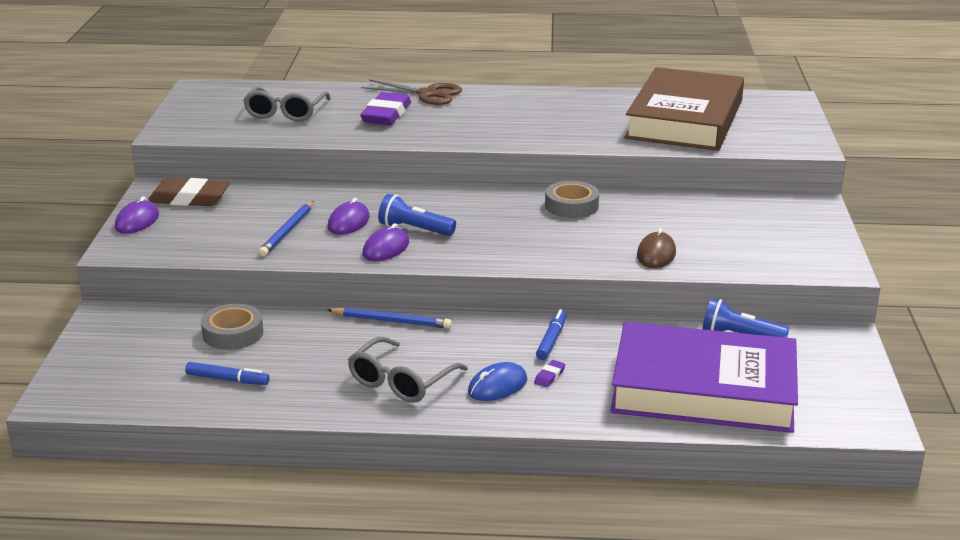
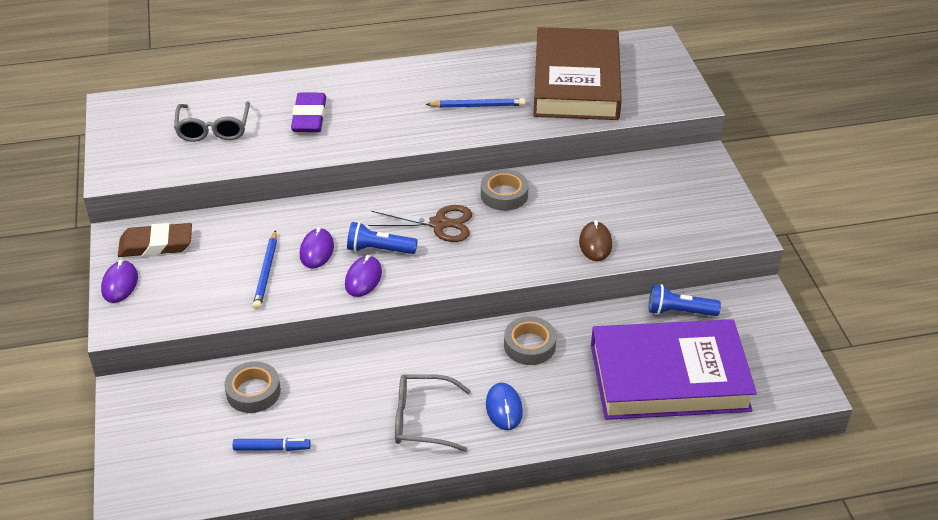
camera: 15 degrees left, 15 degrees up
(392, 321) = (387, 349): blue pencil -> blue pencil (478, 106)
(401, 382) = (422, 420): grey glasses -> grey glasses turned 75 degrees clockwise
(427, 94) = (335, 82): brown scissors -> brown scissors (439, 224)
(497, 386) = (504, 408): blue mouse -> blue mouse turned 45 degrees counterclockwise
(549, 376) = (542, 388): purple eraser -> none
(551, 340) = (529, 345): blue marker -> grey tape

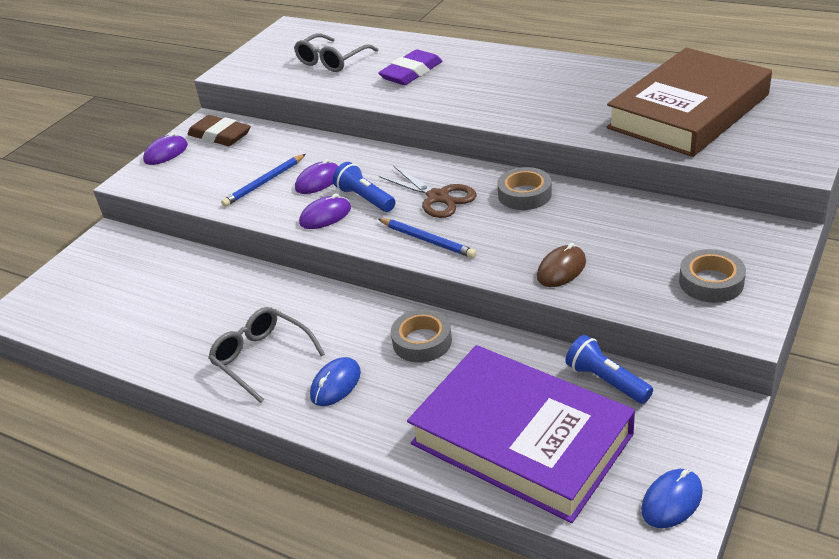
camera: 45 degrees right, 5 degrees down
(253, 392) = (177, 274): grey tape -> grey tape (711, 282)
(272, 448) = (137, 322): blue marker -> none
(478, 106) = (564, 104): blue pencil -> blue pencil (427, 240)
(789, 367) = (671, 501): none -> blue mouse

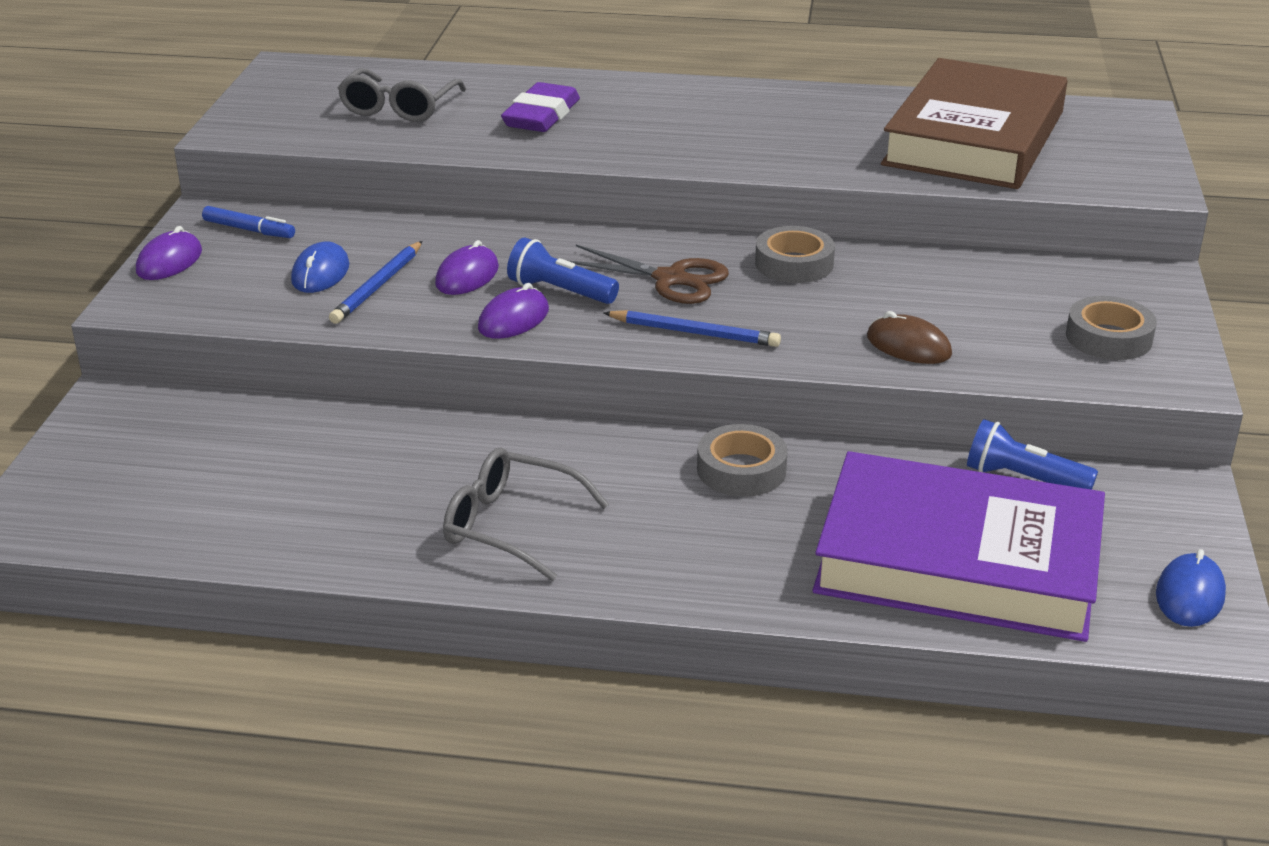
camera: 25 degrees left, 5 degrees down
(220, 135) = (249, 230): brown eraser -> blue marker
(335, 384) = (650, 540): blue mouse -> blue mouse (320, 273)
(561, 269) = (908, 346): brown mouse -> brown mouse turned 75 degrees counterclockwise

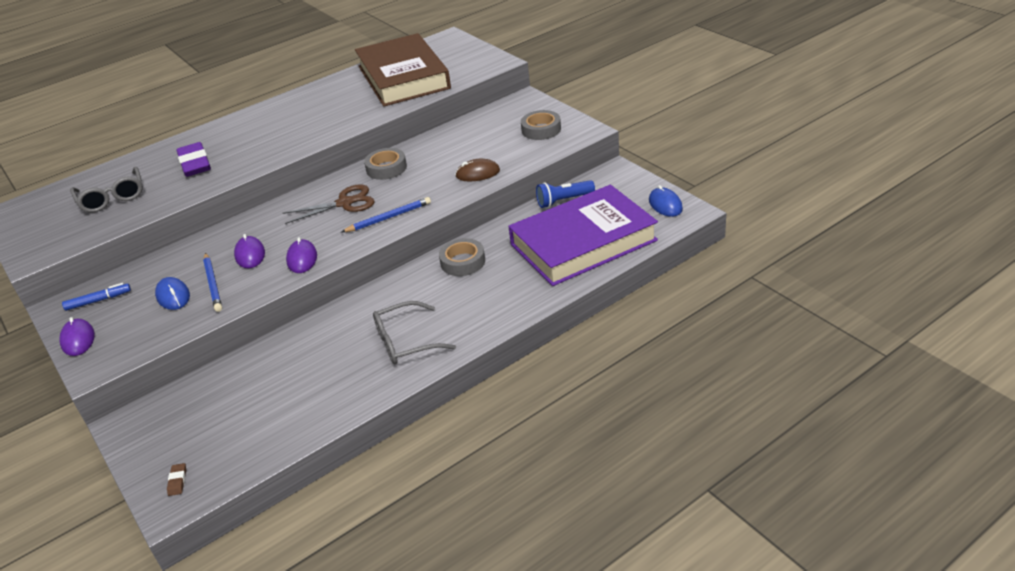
camera: 40 degrees left, 5 degrees up
(58, 504) = (177, 481): none -> brown eraser
(560, 291) = (304, 236): blue flashlight -> none

